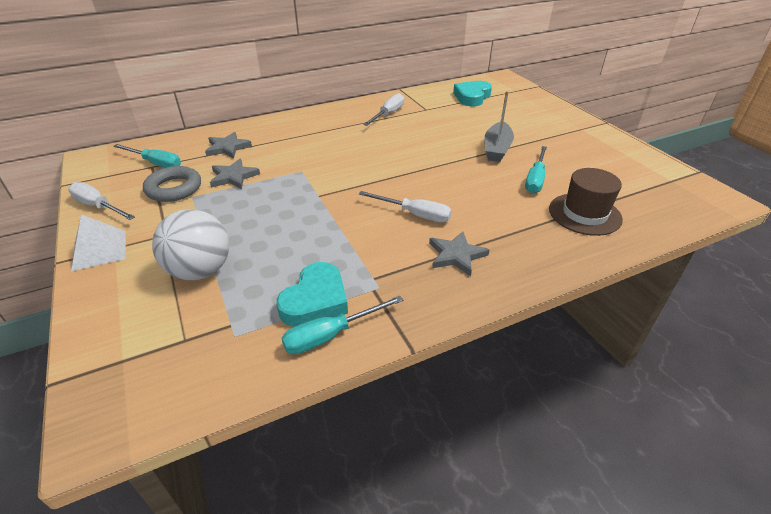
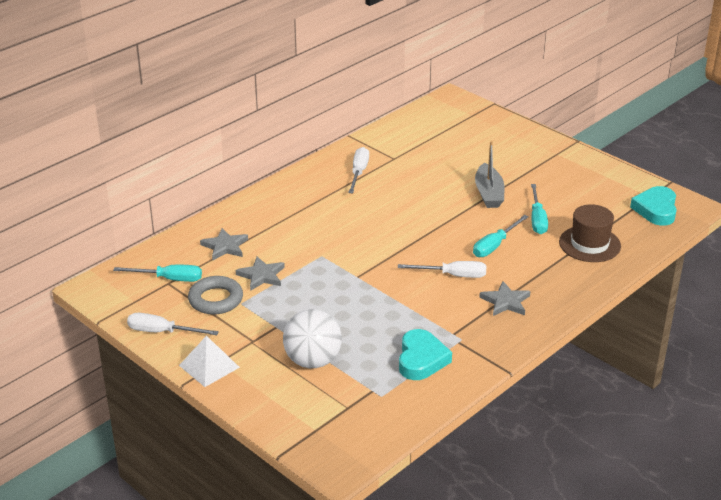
camera: 20 degrees left, 5 degrees down
(331, 335) = (450, 378): turquoise screwdriver -> turquoise screwdriver (495, 245)
(472, 97) = (432, 132): turquoise heart -> turquoise heart (656, 210)

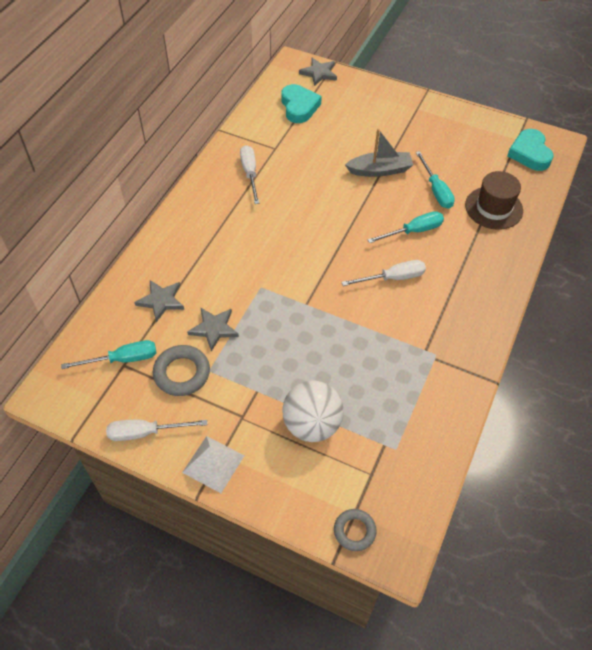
camera: 20 degrees left, 20 degrees up
(309, 441) = (354, 531): none -> grey ring
(421, 359) = (411, 391): turquoise heart -> turquoise heart (299, 107)
(489, 193) = (380, 170): grey boat -> grey boat turned 75 degrees counterclockwise
(495, 245) = (413, 231): turquoise screwdriver -> turquoise screwdriver turned 135 degrees counterclockwise
(505, 302) = (454, 297): grey star -> grey star (319, 73)

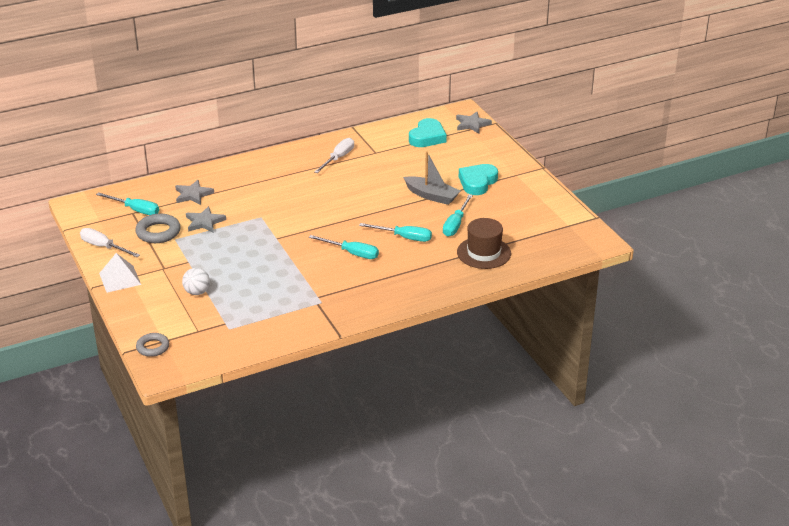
camera: 40 degrees right, 20 degrees down
(312, 424) = (197, 292): white ball -> white ball, size x0.58
(393, 278) = (352, 253): white screwdriver -> turquoise screwdriver
(529, 153) = (564, 237): turquoise heart -> turquoise heart (477, 182)

